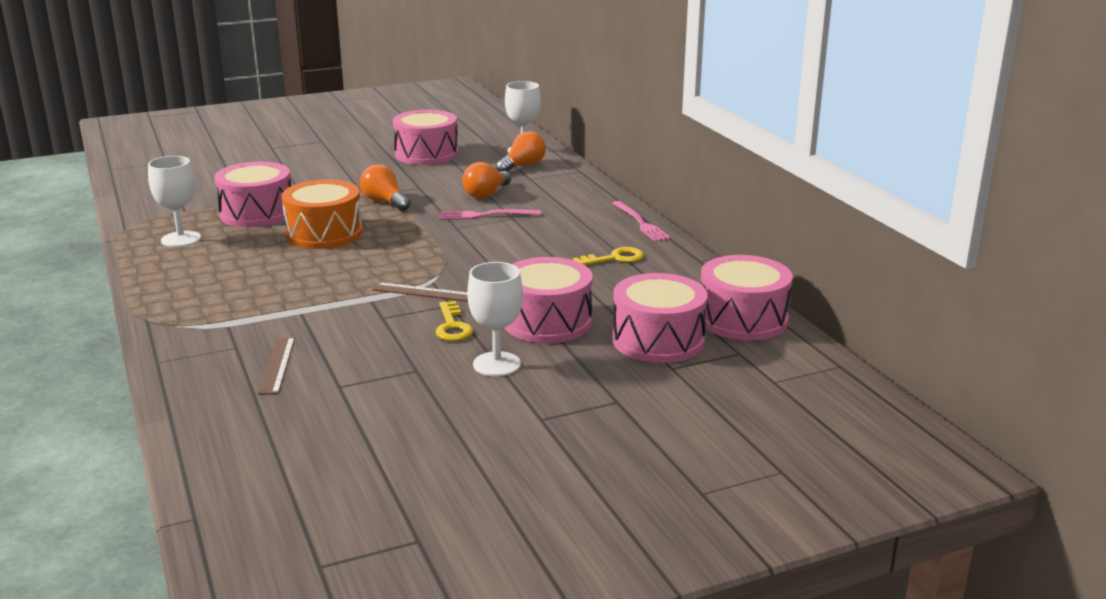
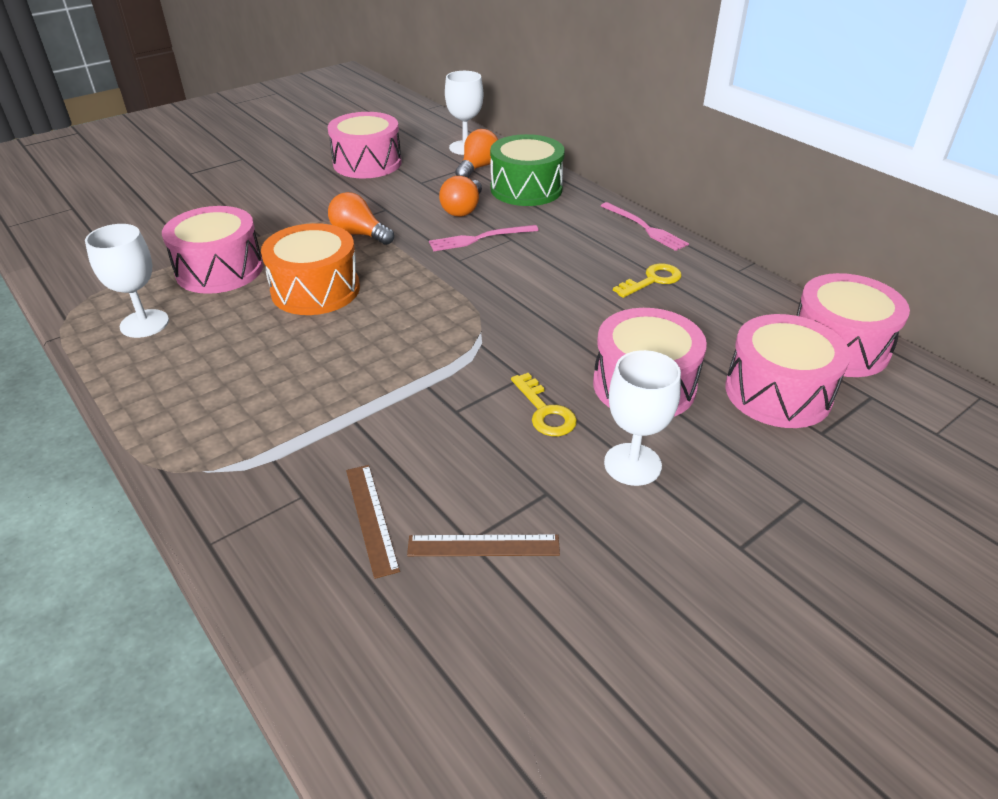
camera: 15 degrees left, 15 degrees up
(422, 292) = (478, 363): brown ruler -> brown ruler (483, 546)
(555, 185) = (526, 189): none -> green drum

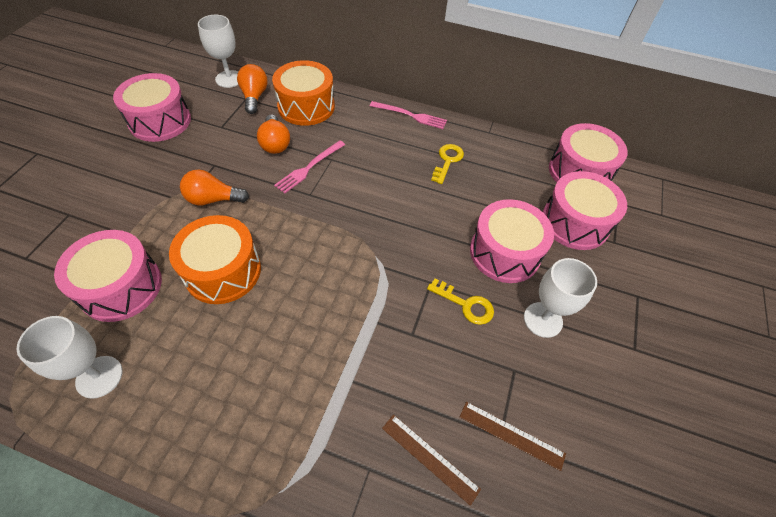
camera: 35 degrees left, 15 degrees up
(483, 546) = (511, 435): brown ruler -> brown ruler turned 60 degrees clockwise
(526, 189) = (306, 106): green drum -> orange drum

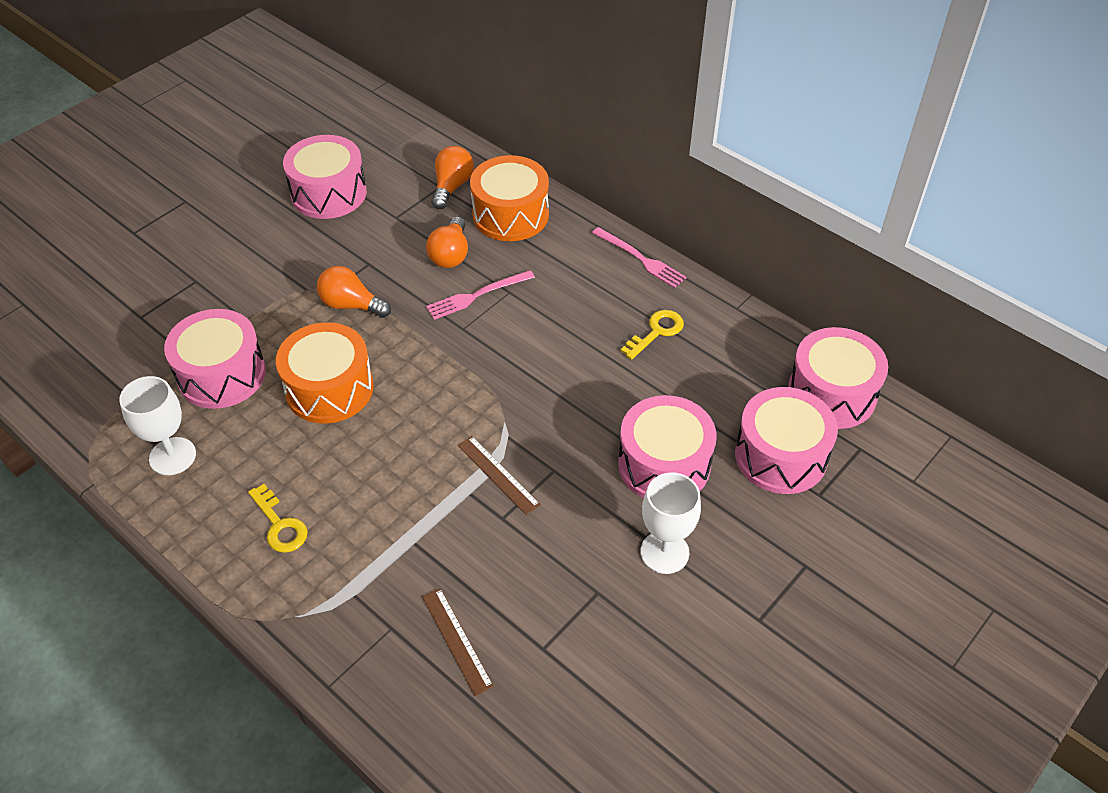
camera: 25 degrees right, 5 degrees down
(229, 79) = (431, 155): white goblet -> none
(465, 304) = (581, 507): yellow key -> yellow key (280, 525)
(511, 435) = (555, 651): brown ruler -> brown ruler (498, 474)

